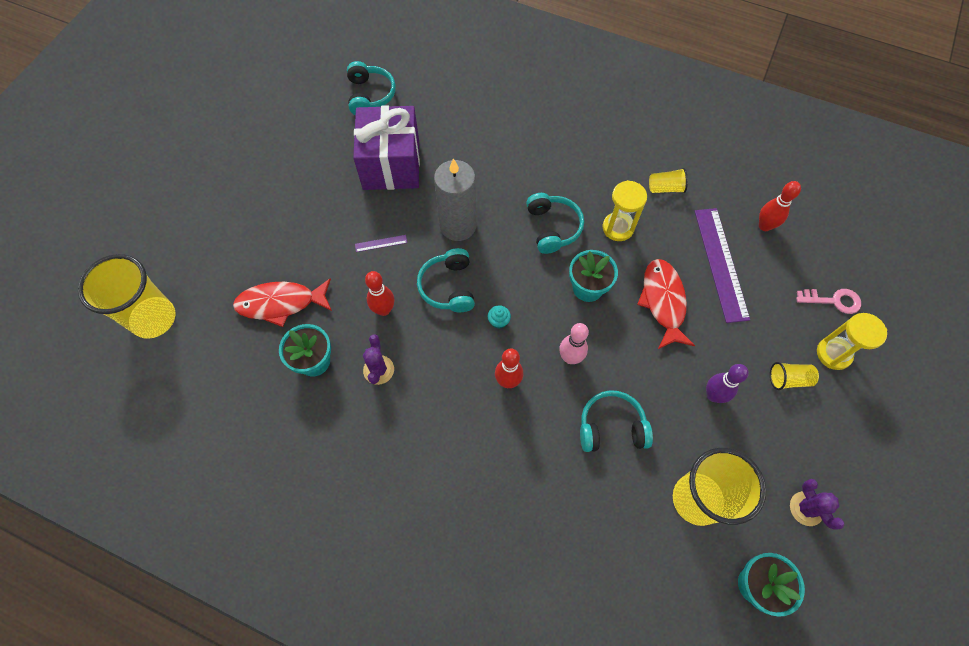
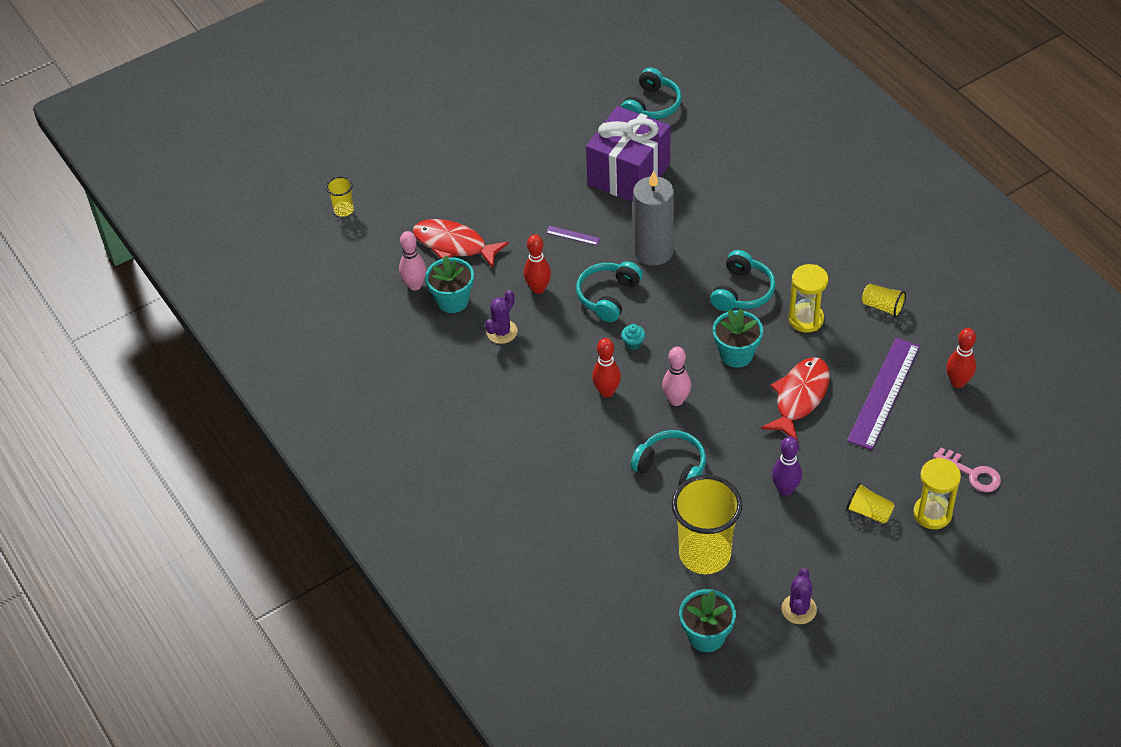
camera: 35 degrees right, 15 degrees down
(154, 319) = (343, 210): yellow cup -> yellow cup, size x0.45
(269, 363) = (415, 285): none -> pink bowling pin

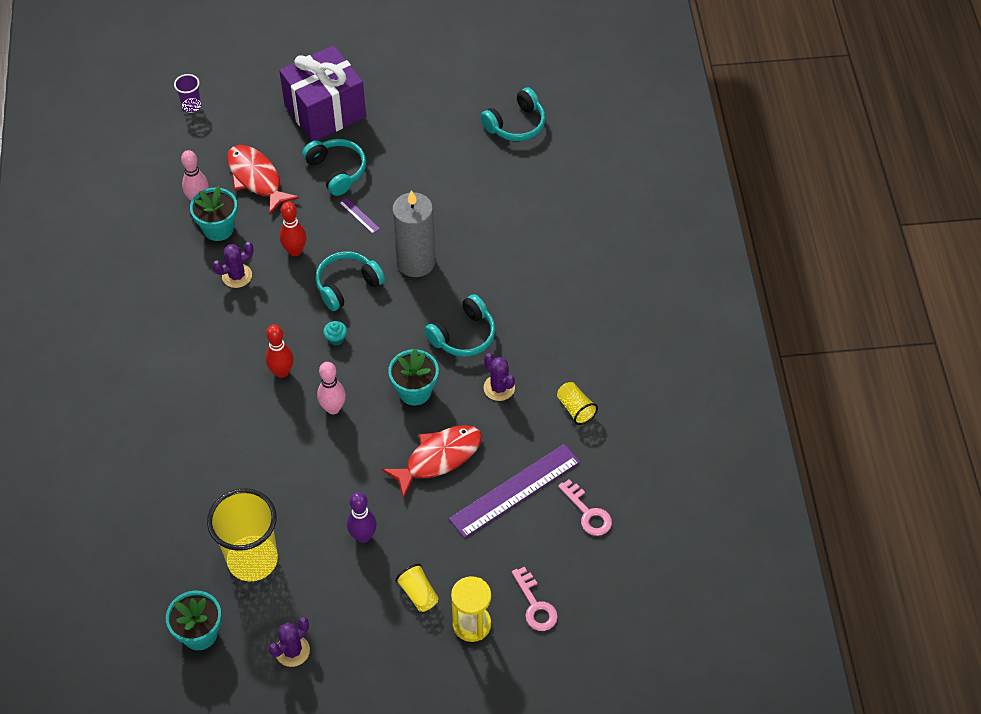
camera: 25 degrees right, 5 degrees up
(343, 210) = (191, 106): yellow cup -> purple cup
(628, 174) = (448, 180): purple gift -> purple gift (325, 111)
(671, 468) = (283, 468): turquoise headphones -> turquoise headphones (336, 171)
(806, 319) = (499, 388): yellow hourglass -> purple cactus
(957, 382) = (588, 513): red bowling pin -> pink key

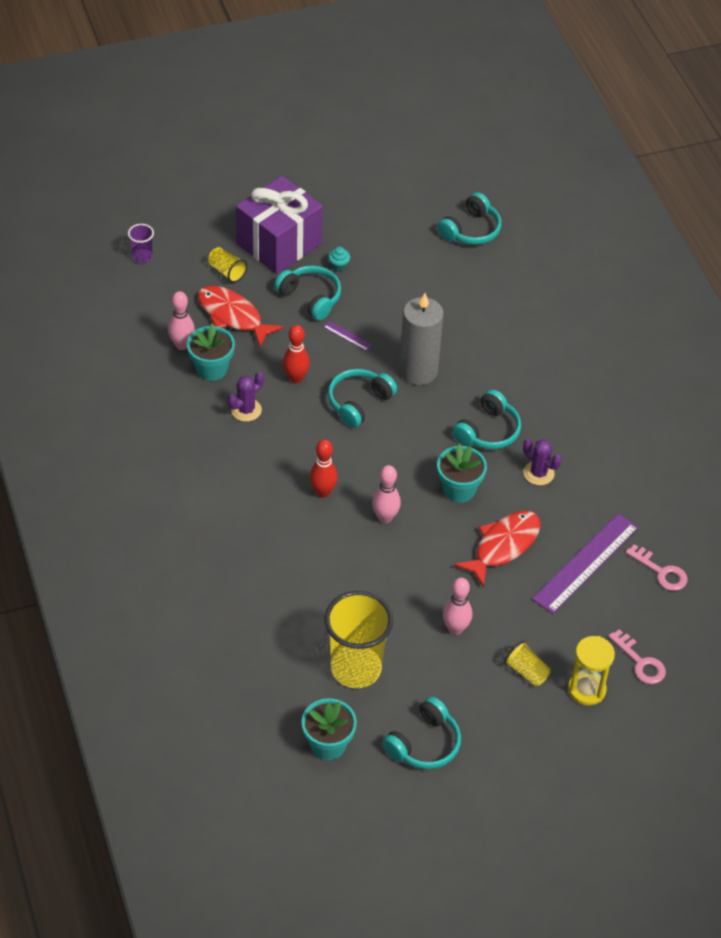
camera: 15 degrees left, 5 degrees down
(292, 651) = (424, 744): purple cactus -> turquoise headphones
(336, 338) = (365, 453): turquoise cupcake -> turquoise cupcake (338, 266)
(363, 536) = (455, 629): purple bowling pin -> pink bowling pin
(575, 409) = (617, 481): yellow cup -> yellow cup (227, 271)

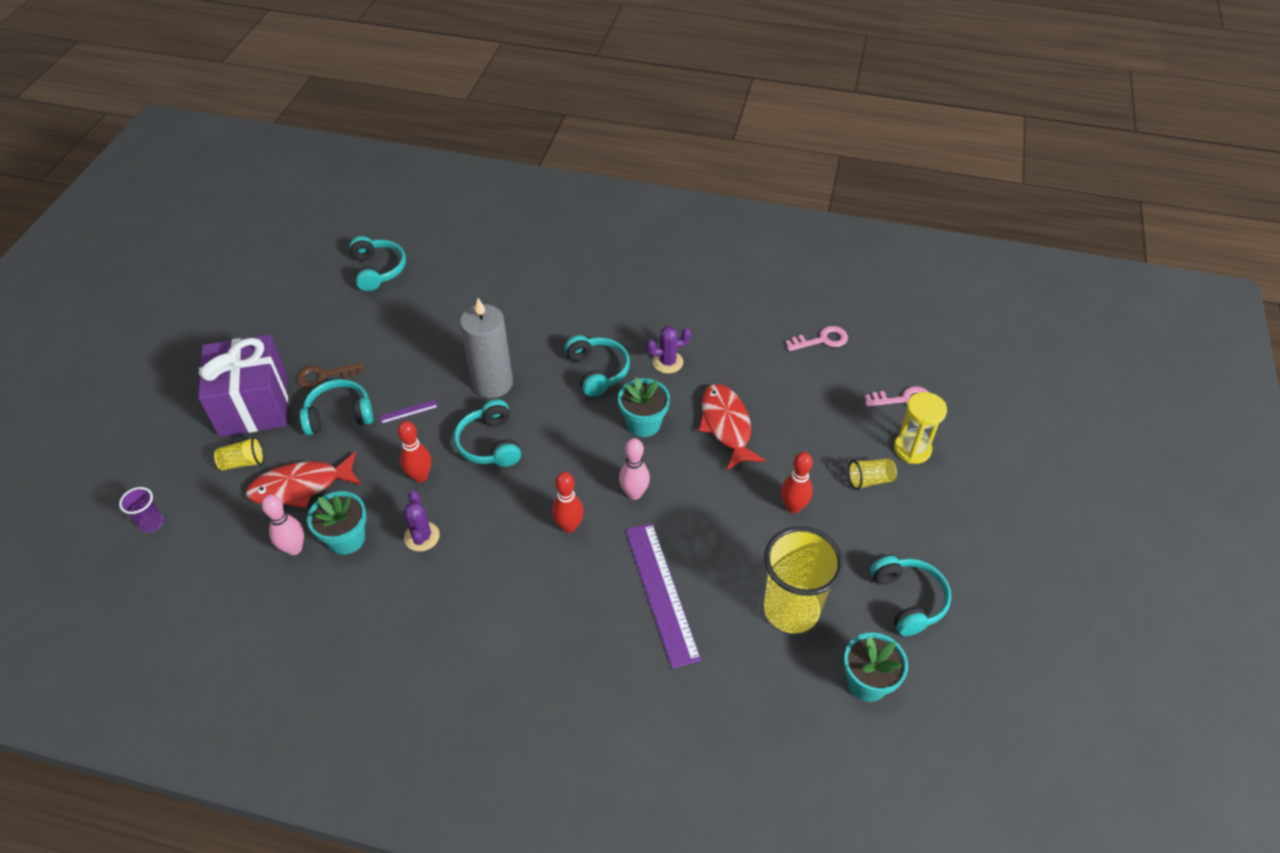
camera: 55 degrees left, 0 degrees up
(338, 266) = (324, 376): turquoise cupcake -> brown key
(455, 629) = (793, 507): pink bowling pin -> red bowling pin
(586, 563) = (782, 381): purple ruler -> purple ruler (661, 592)

